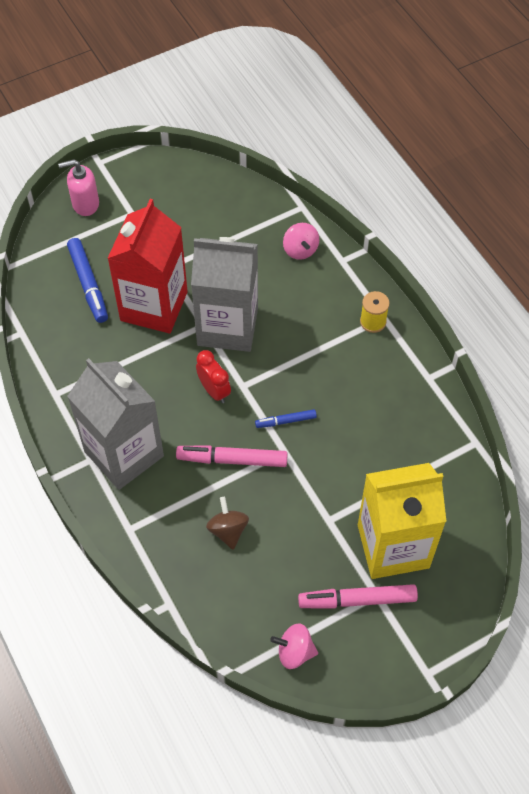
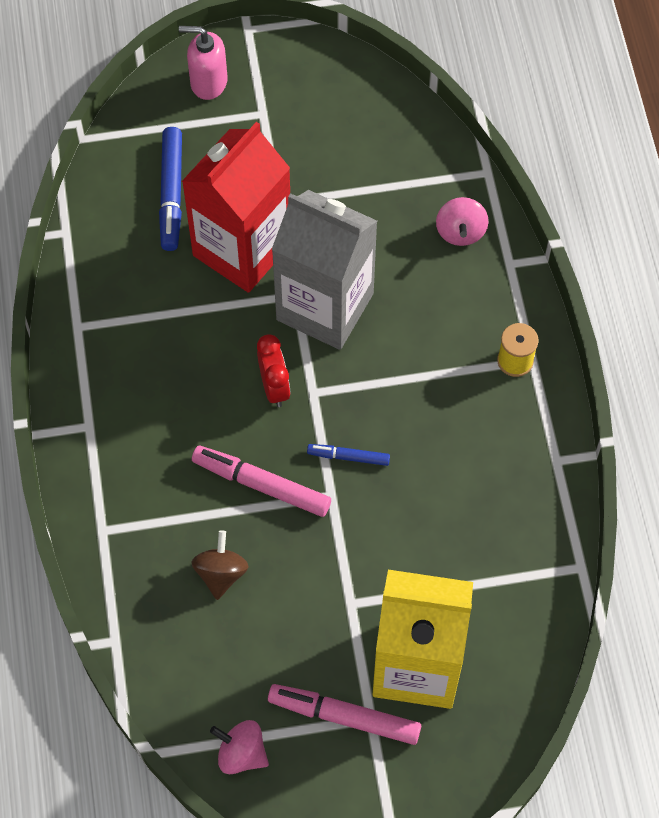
camera: 20 degrees right, 5 degrees up
(124, 454) = (132, 432): grey carton -> none

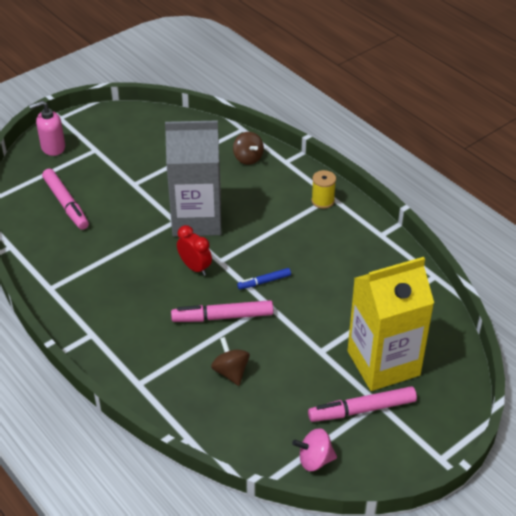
camera: 30 degrees left, 20 degrees down
(171, 194) = (66, 204): blue marker -> pink marker
(242, 249) = (128, 212): red carton -> none
(460, 232) = (248, 158): pink spinning top -> brown spinning top

